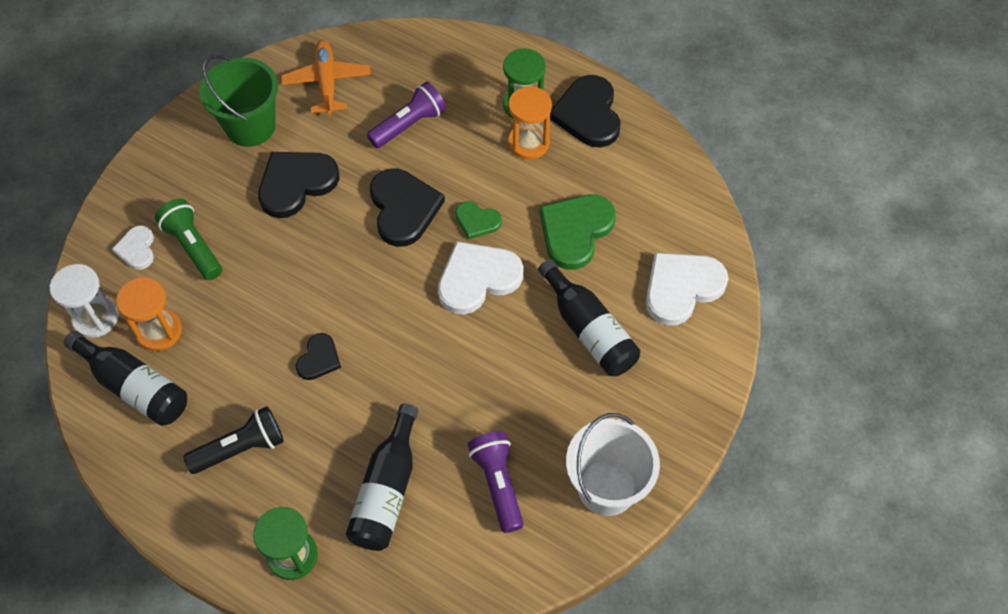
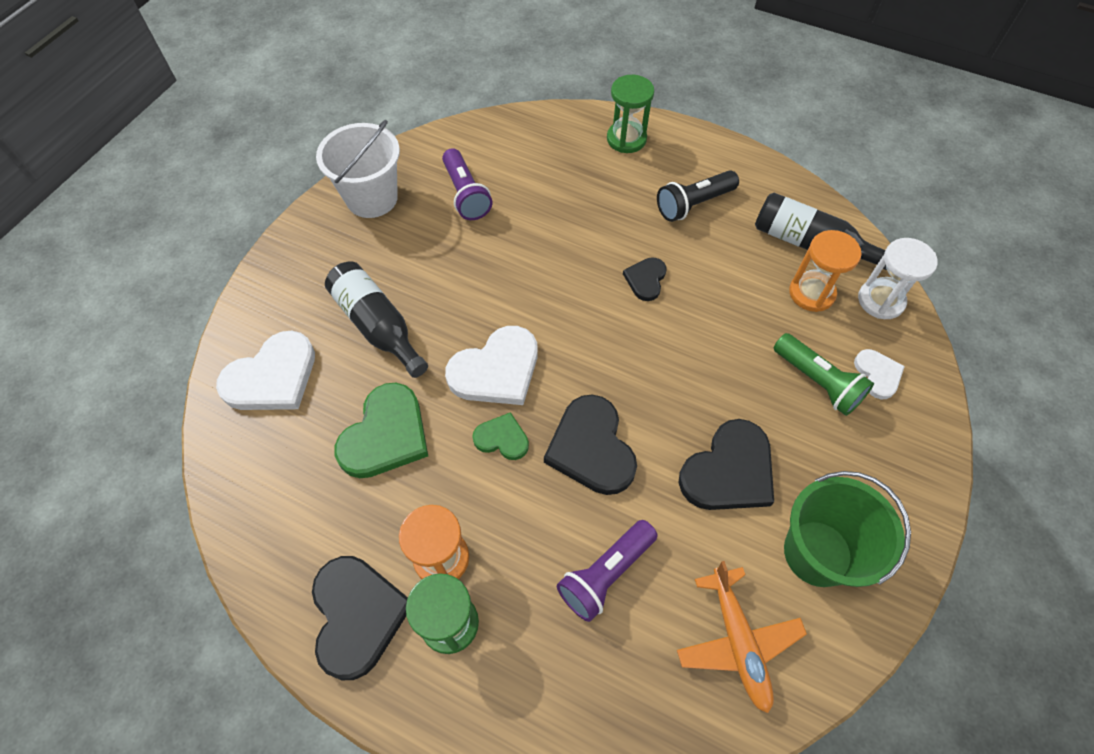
camera: 175 degrees right, 0 degrees up
(387, 490) = (560, 184): black bottle -> none

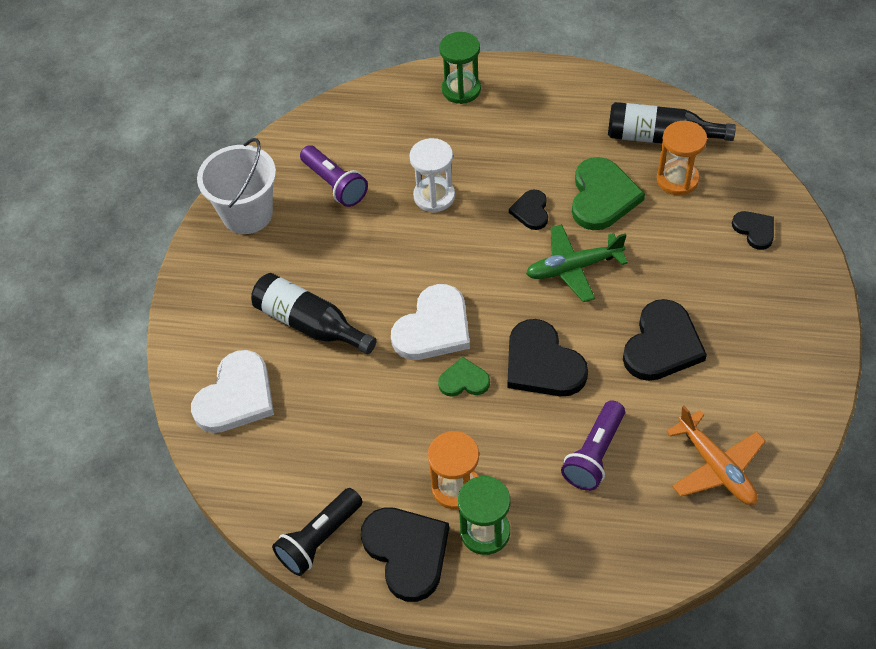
camera: 15 degrees left, 5 degrees down
(385, 435) = (362, 410): green heart -> green heart (602, 197)
(665, 353) = (573, 268): none -> green plane
(693, 204) = (546, 132): black flashlight -> black flashlight (319, 539)
(817, 382) = (708, 252): green flashlight -> none
(817, 553) = (754, 383): green bucket -> none
(877, 374) = (754, 230): white heart -> black heart
(881, 300) = (737, 168): white hourglass -> white hourglass (434, 196)

